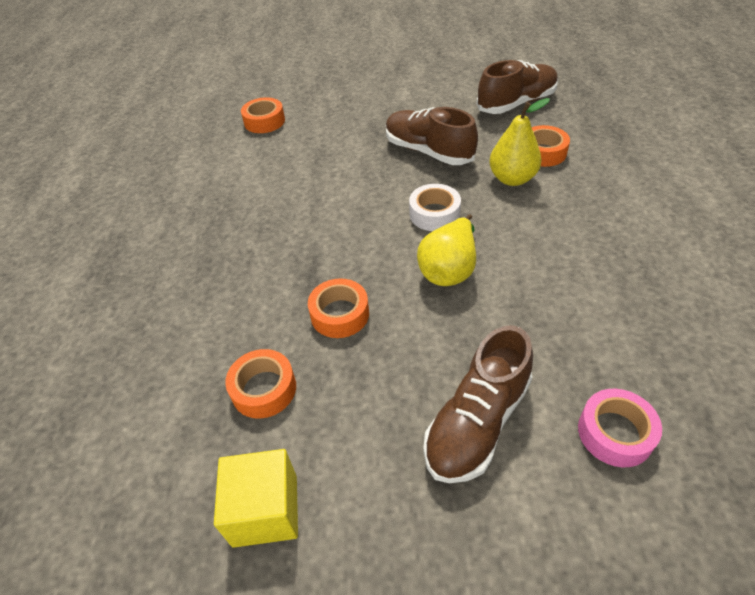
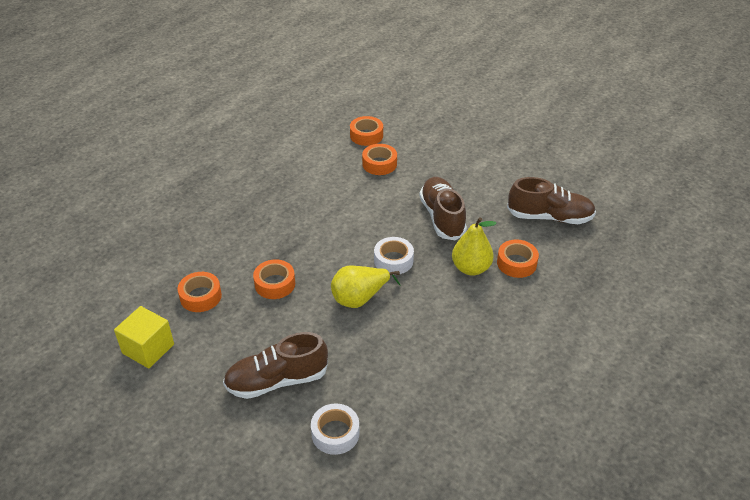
camera: 35 degrees right, 5 degrees down
(309, 138) = (379, 164): none -> orange tape
(615, 433) = (335, 433): pink tape -> white tape

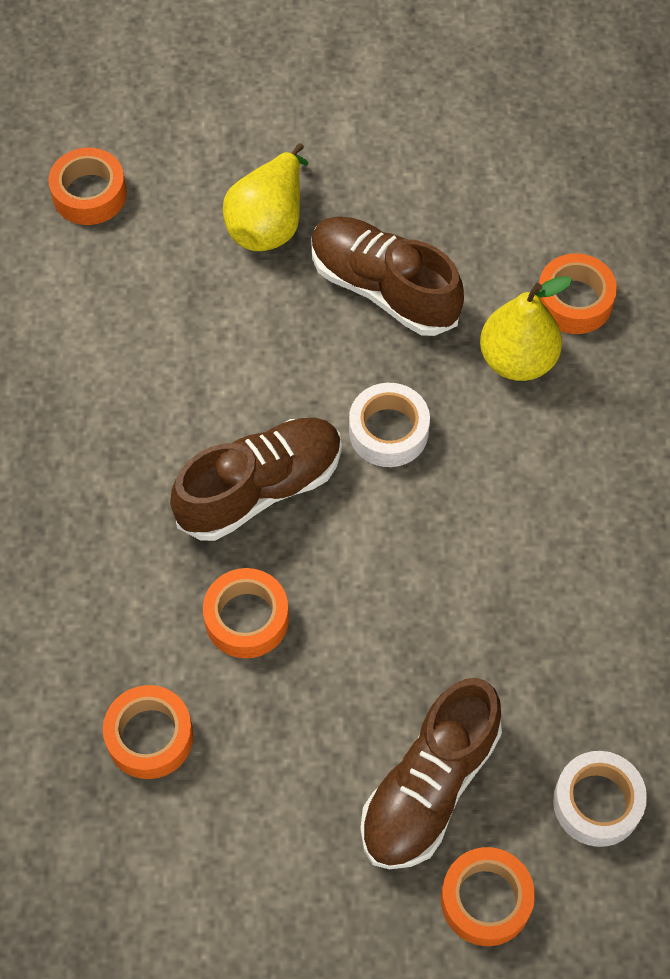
camera: 40 degrees left, 20 degrees up
(148, 349) = (170, 898): yellow cube -> none
(360, 298) = (406, 542): yellow pear -> yellow pear (268, 223)
(379, 164) = (175, 244): orange tape -> orange tape (486, 900)
(549, 217) = (544, 172): brown shoe -> brown shoe (260, 489)

